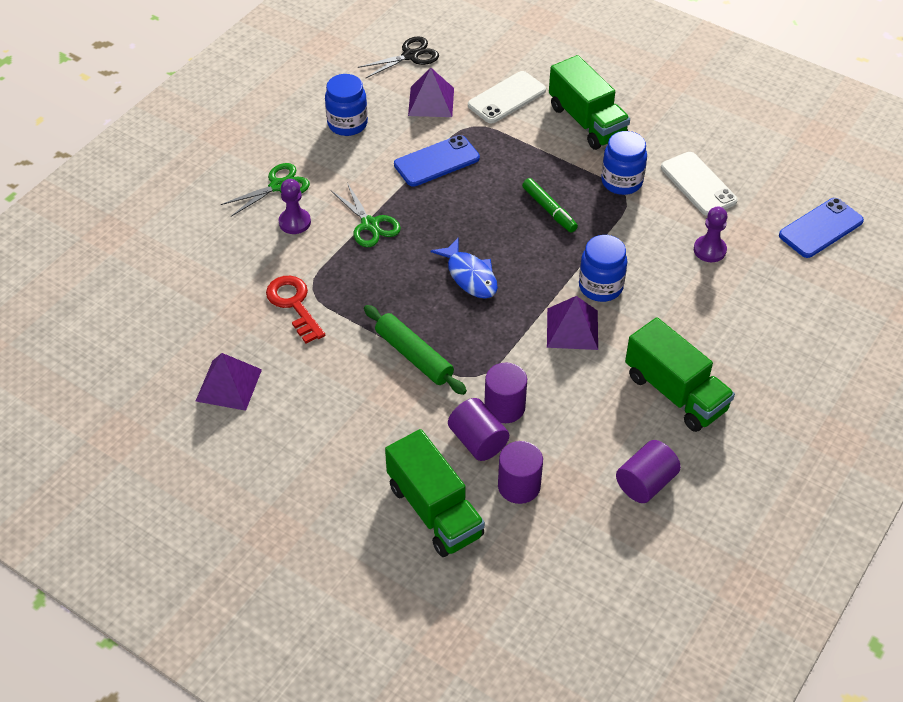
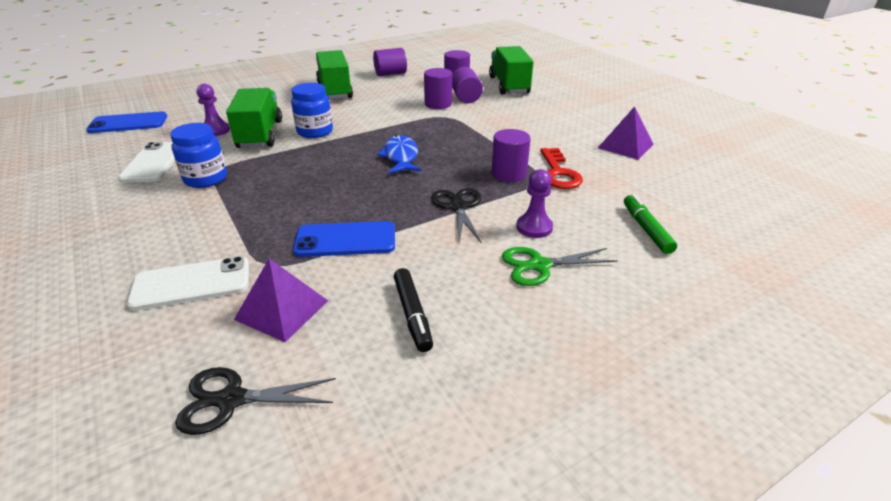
camera: 155 degrees left, 15 degrees down
(344, 285) = (509, 174): none -> purple cylinder
(347, 124) = (412, 314): blue jar -> black marker
(370, 224) = (458, 206): green scissors -> black scissors
(414, 356) = (478, 131): green rolling pin -> none
(549, 210) = (290, 177): green marker -> green marker (646, 229)
(572, 328) = (359, 120): purple pyramid -> none
(587, 121) = (153, 232): green truck -> green truck (260, 135)

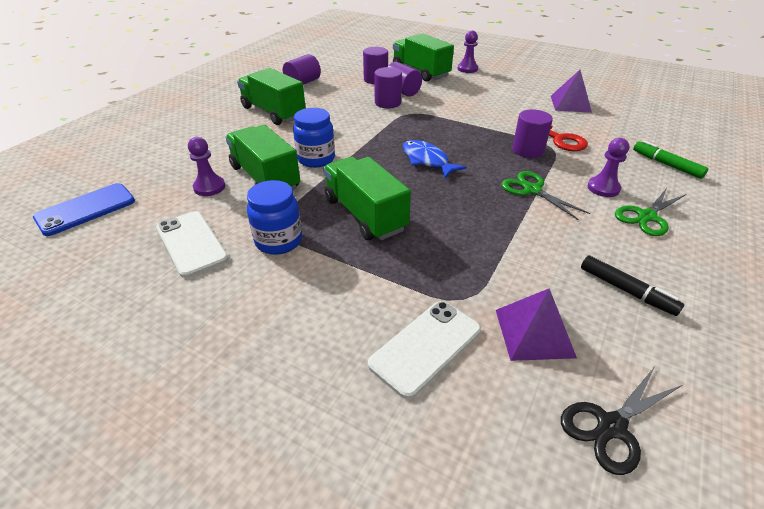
camera: 30 degrees left, 5 degrees up
(290, 181) = (365, 214): none -> green truck
(345, 240) = (492, 251): blue phone -> none
(458, 206) = (532, 190): black scissors -> green scissors
(561, 92) = (467, 69): none -> purple pawn

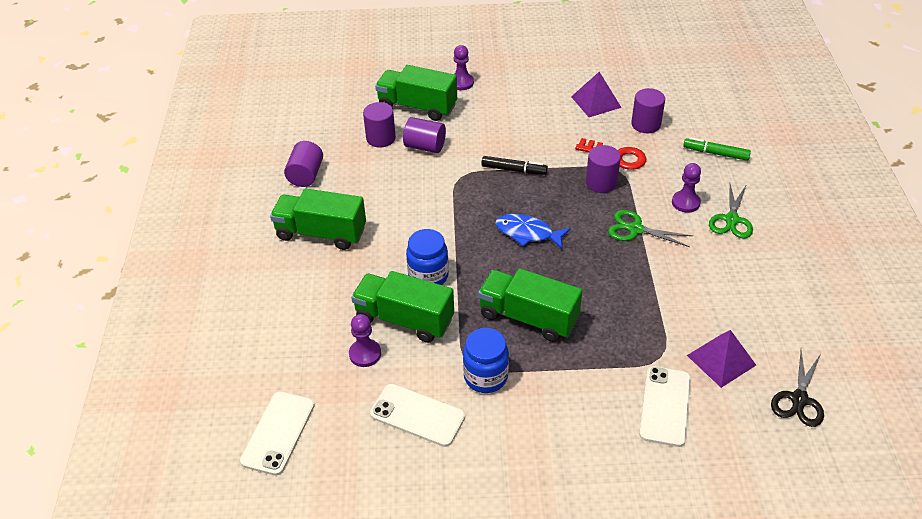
camera: 30 degrees left, 5 degrees up
(86, 209) = (278, 433): blue phone -> white phone
(387, 103) = (426, 170): purple cylinder -> purple cylinder (646, 124)
(626, 290) = (755, 297): black marker -> black marker (514, 170)

